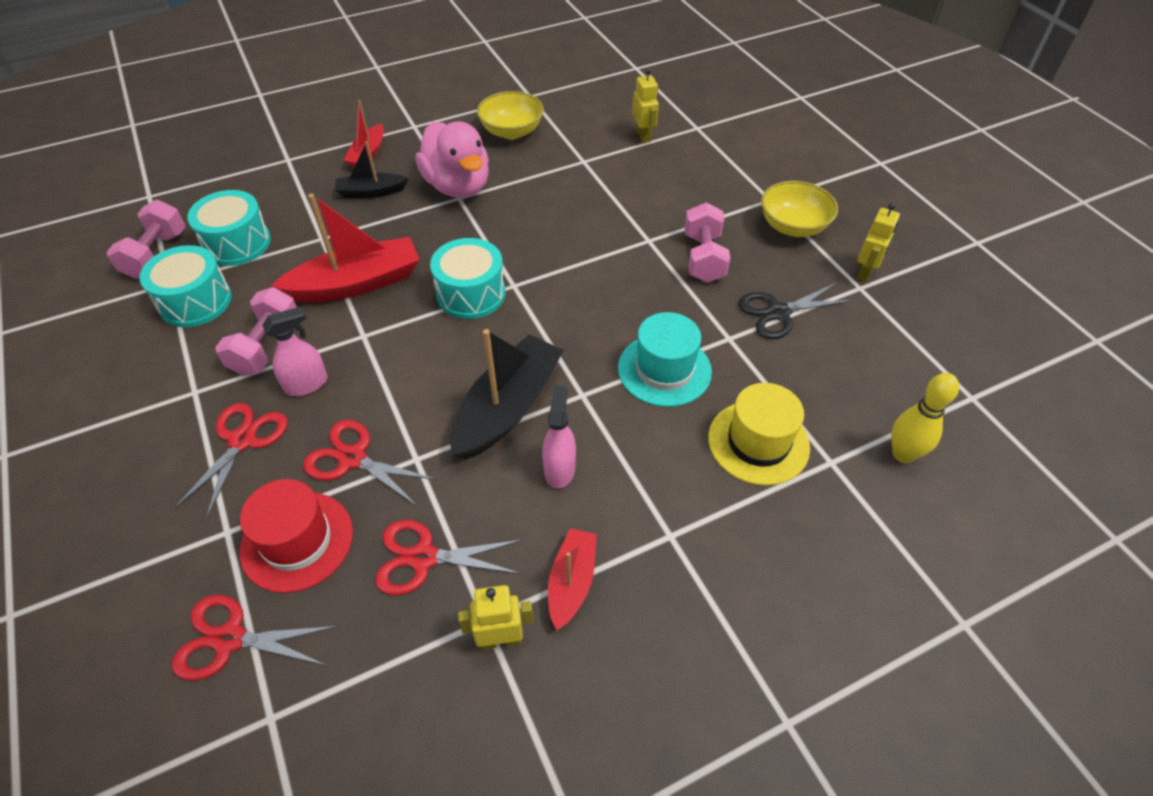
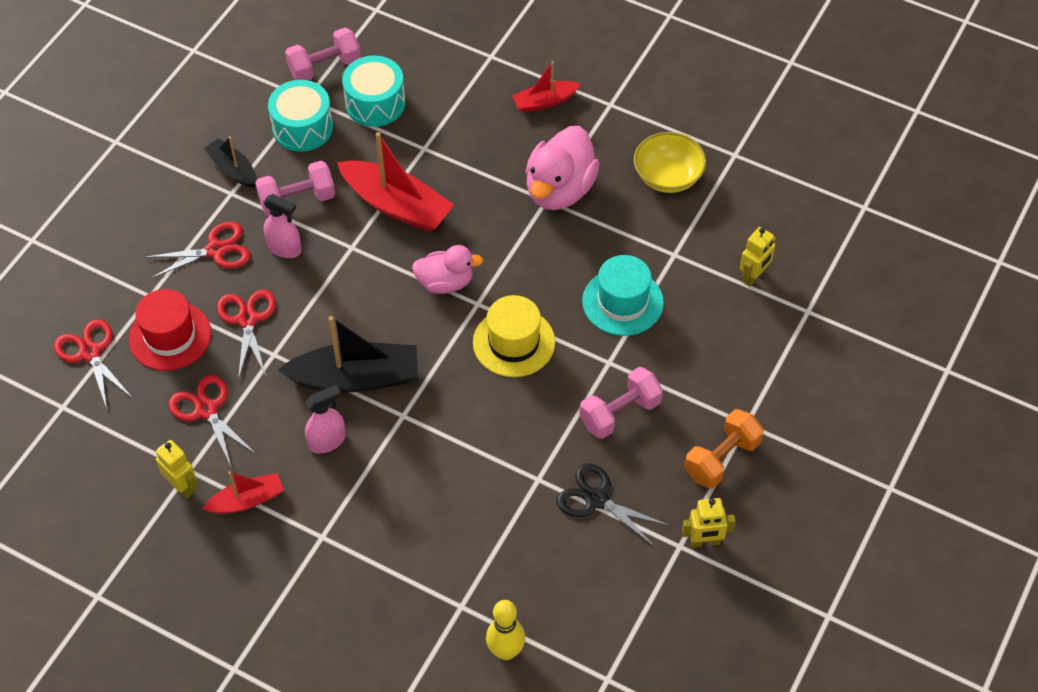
camera: 55 degrees right, 5 degrees up
(371, 192) = (501, 139): black boat -> black boat (233, 169)
(471, 294) = (445, 282): turquoise drum -> pink duck
(664, 370) = (469, 453): turquoise hat -> turquoise hat (622, 302)
(758, 442) = (444, 550): yellow hat -> yellow hat (514, 342)
(793, 226) = (722, 459): yellow bowl -> orange dumbbell

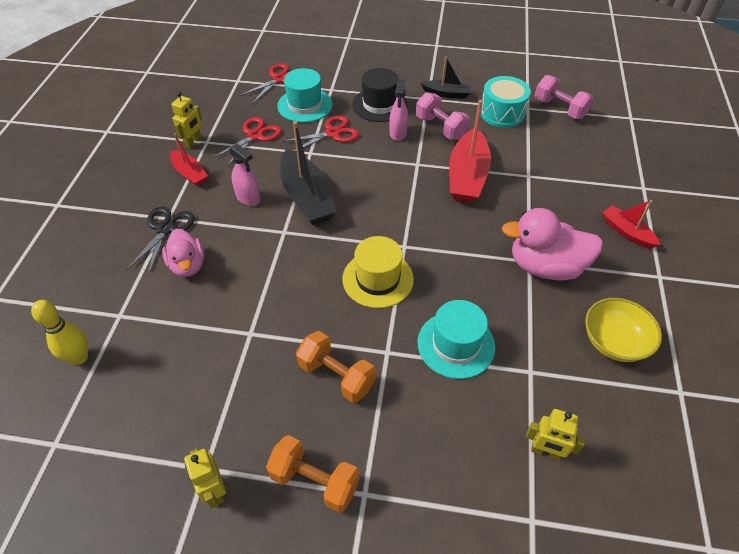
camera: 70 degrees right, 5 degrees down
(170, 336) = (305, 105): red hat -> turquoise hat
(216, 250) = (379, 105): red scissors -> black hat
(233, 169) = (447, 94): black boat -> black boat turned 75 degrees clockwise
(375, 103) = (549, 140): turquoise drum -> none
(445, 282) = (413, 222): pink duck -> pink duck (188, 265)
(596, 499) = (240, 382): black scissors -> black scissors (165, 229)
(620, 413) = (336, 375): pink dumbbell -> orange dumbbell

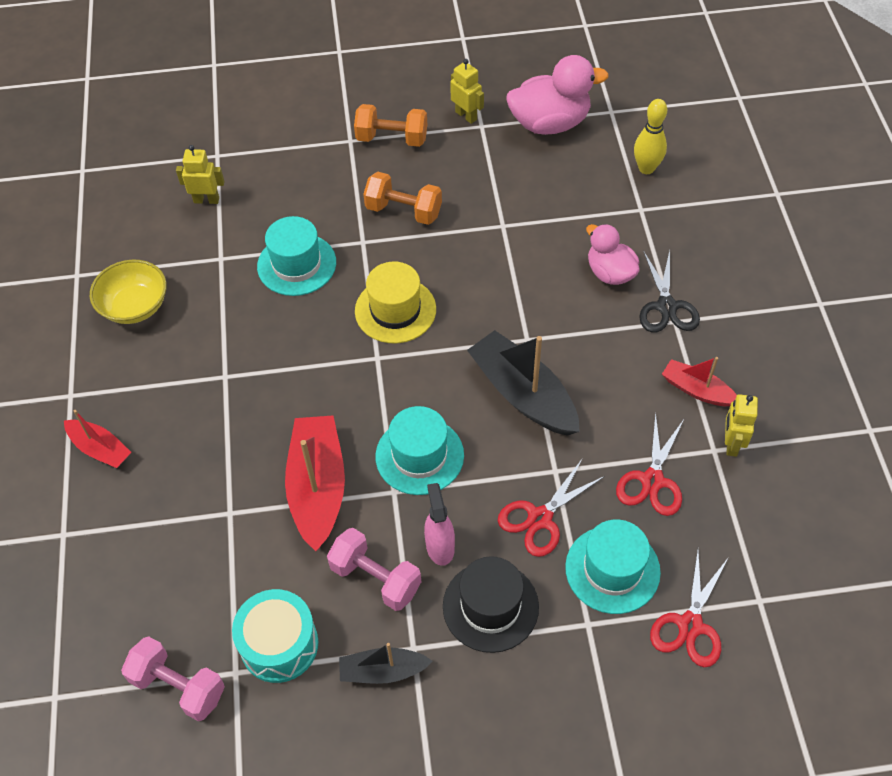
camera: 165 degrees right, 5 degrees up
(248, 198) = (596, 373): pink spray bottle -> none
(394, 178) = (419, 456): none -> turquoise hat
(545, 267) = (205, 373): pink duck -> pink duck (550, 123)

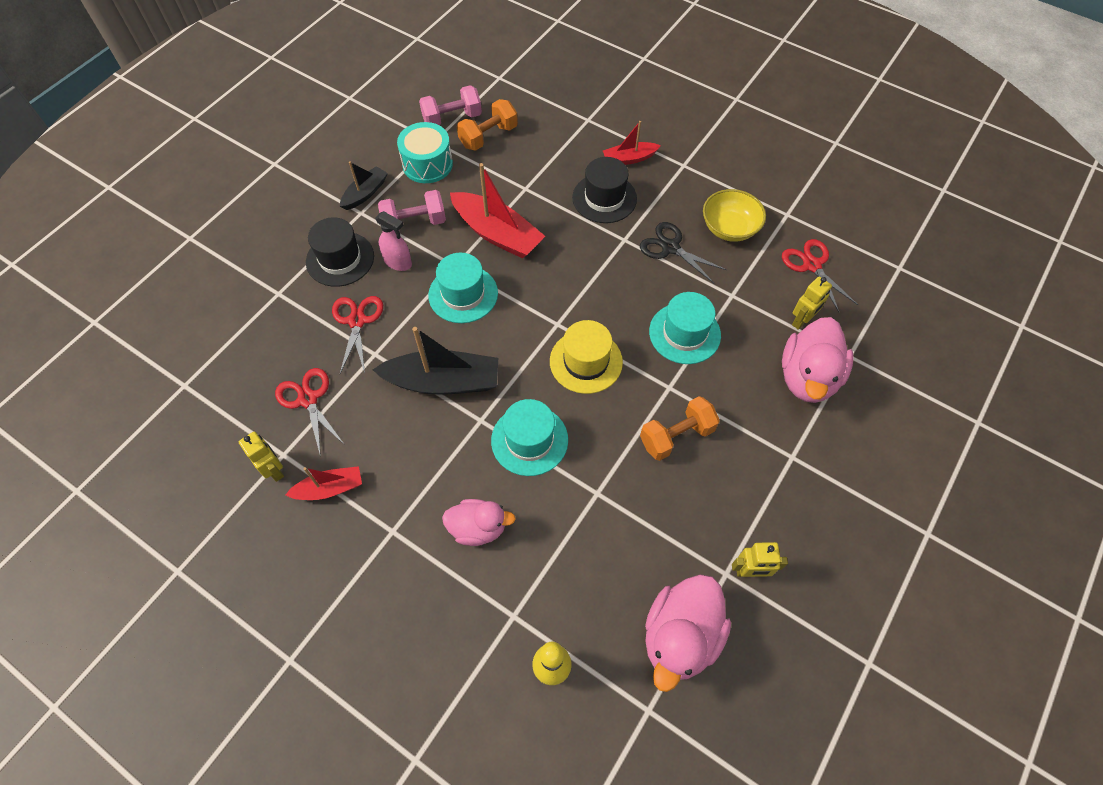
camera: 130 degrees right, 5 degrees up
(181, 430) = (604, 198): none -> black hat
(265, 168) = (807, 377): none -> pink duck
(392, 138) = (768, 489): orange dumbbell -> orange dumbbell (488, 136)
(612, 569) = (288, 330): turquoise hat -> turquoise hat (529, 440)
(666, 306) = (409, 538): black scissors -> black scissors (670, 247)
(690, 625) = (218, 338): red scissors -> red scissors (812, 265)

